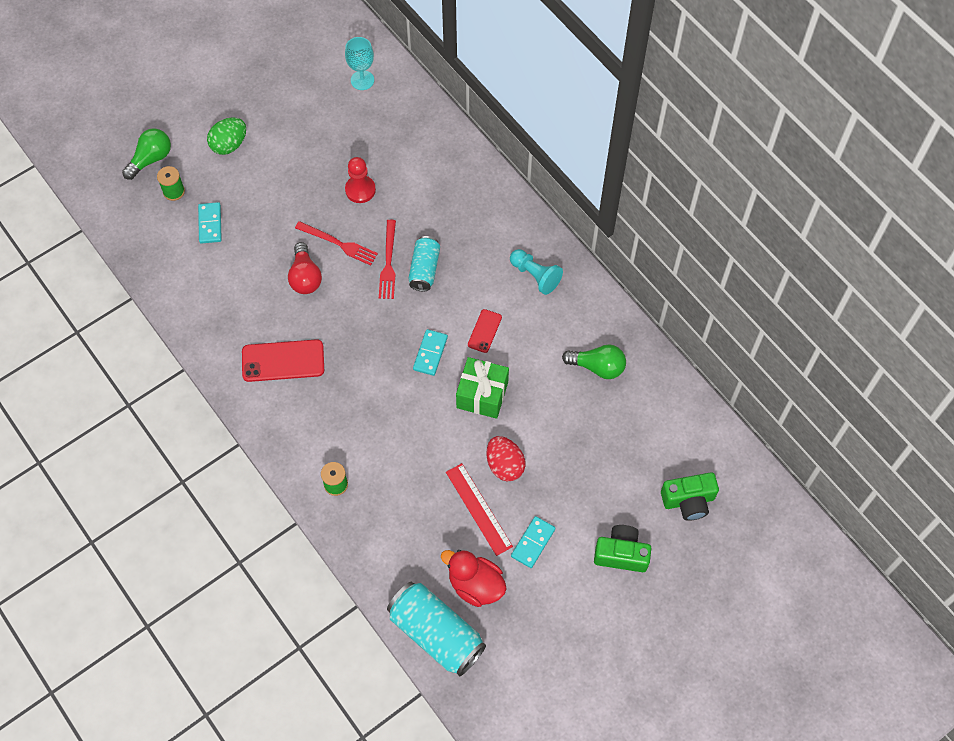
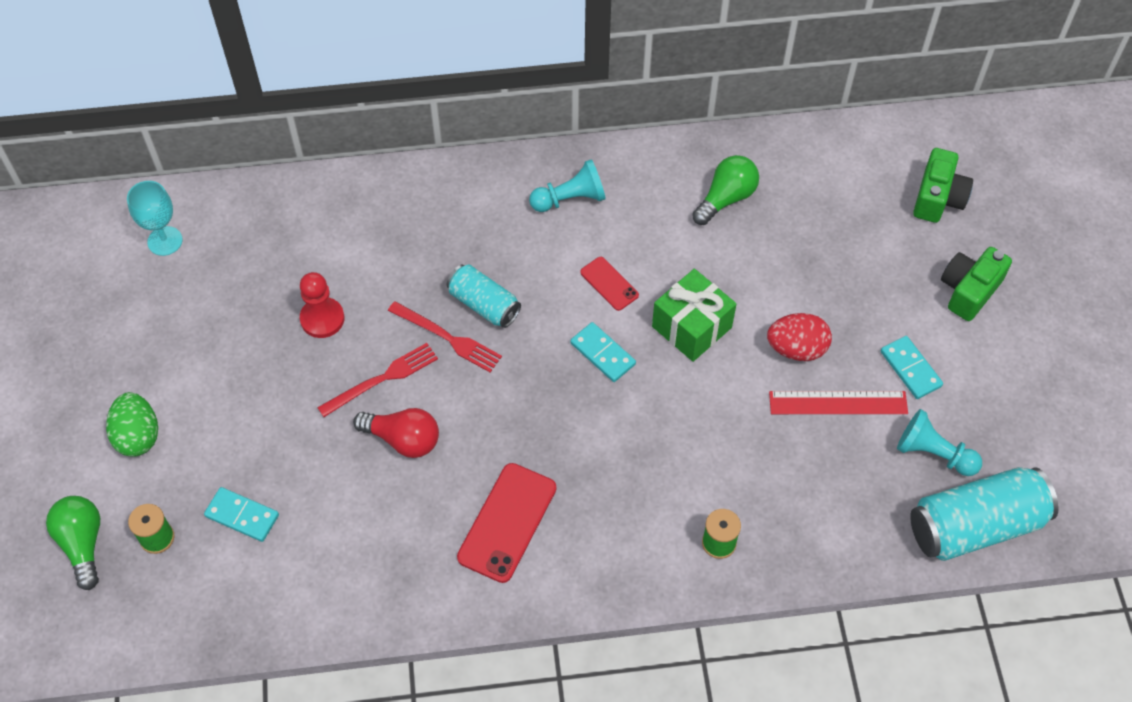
camera: 60 degrees left, 5 degrees down
(475, 585) = (933, 453): red duck -> turquoise pawn

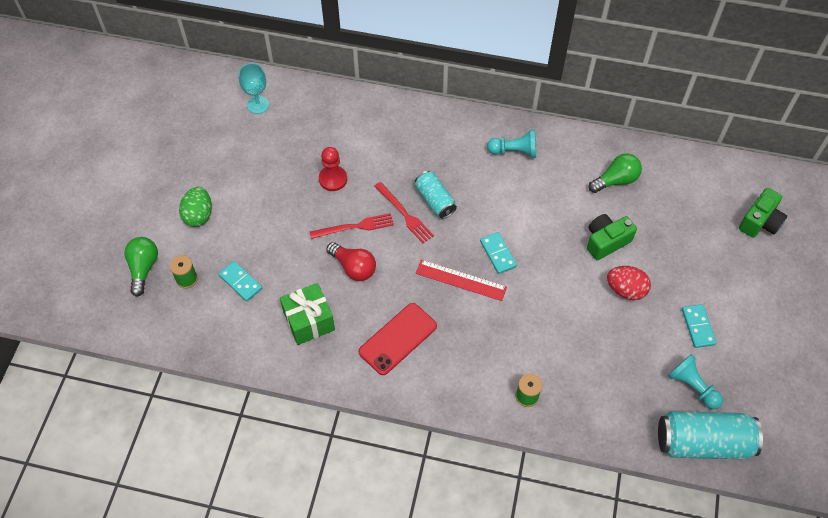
camera: 20 degrees right, 0 degrees up
(609, 284) = (519, 211): red phone -> none
(691, 327) = (561, 255): green gift -> green gift (309, 321)
(838, 403) = (640, 333): red ruler -> red ruler (461, 280)
(969, 291) = (758, 288): green camera -> green camera (606, 241)

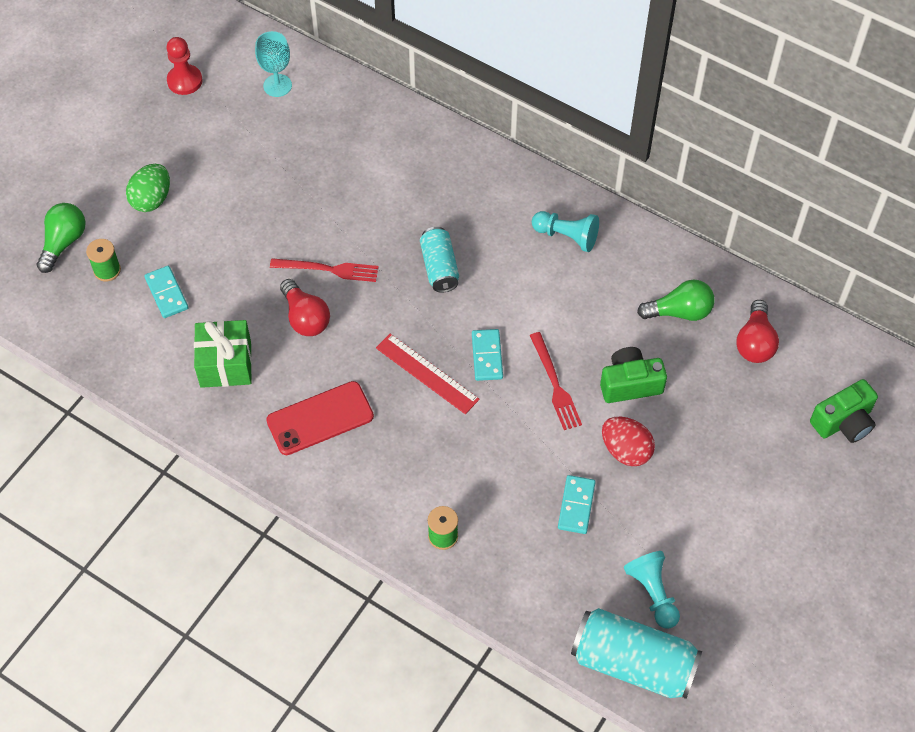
camera: 20 degrees right, 0 degrees up
(333, 179) = (327, 204): red pawn -> red pawn (184, 81)
(404, 214) = (395, 272): red fork -> red fork (555, 384)
(676, 186) = (755, 342): none -> red light bulb
(697, 327) = (695, 525): turquoise domino -> turquoise domino (576, 505)

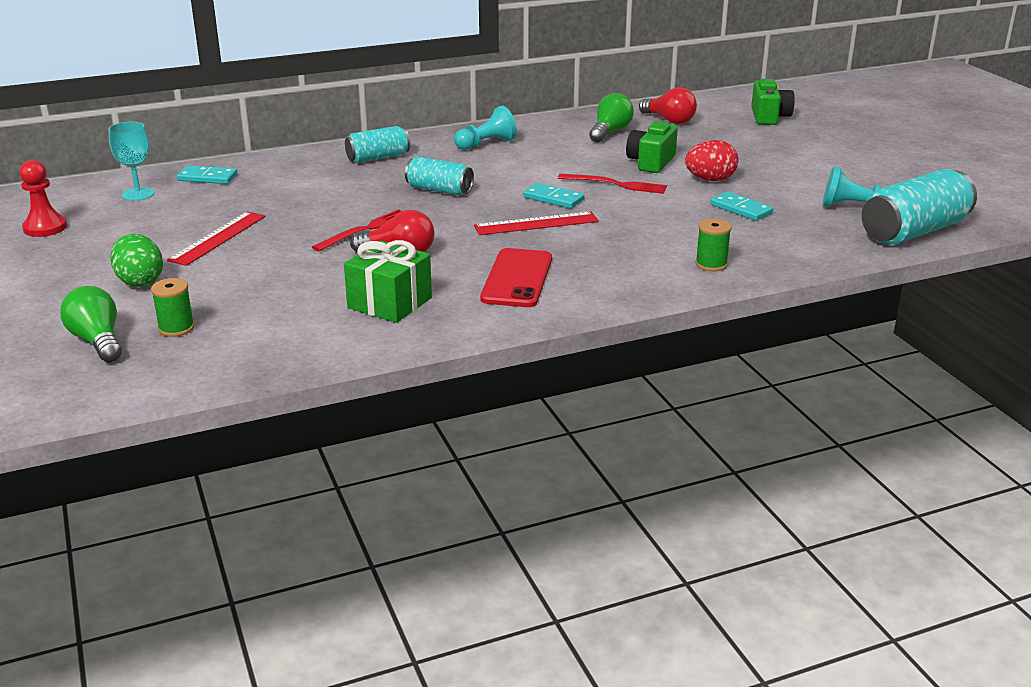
camera: 55 degrees left, 30 degrees down
(167, 293) = (260, 306): turquoise domino -> turquoise domino (207, 178)
(245, 191) = (218, 238): none -> red ruler
(470, 181) = (378, 158): none -> turquoise can

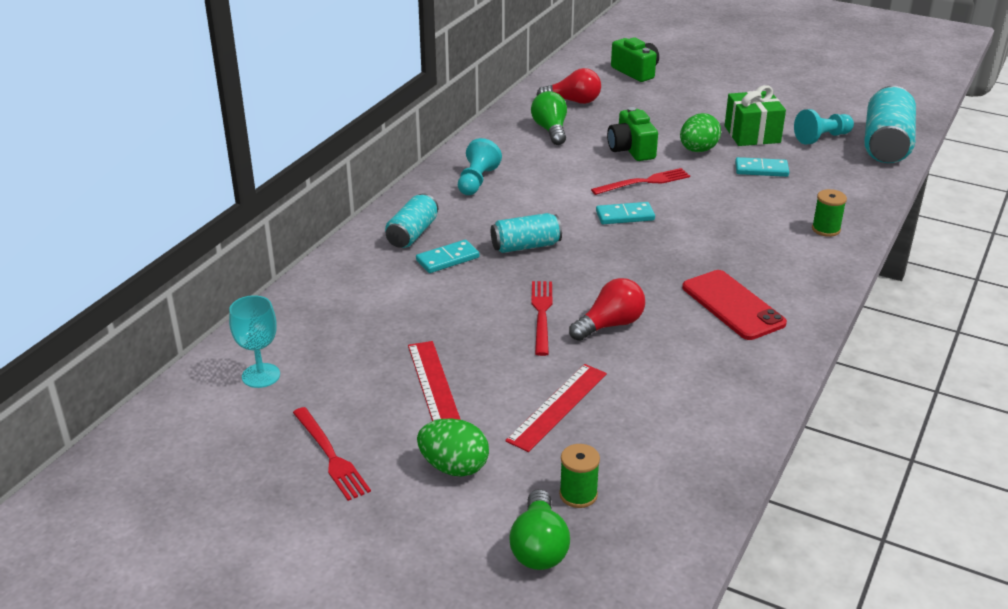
camera: 40 degrees left, 5 degrees up
(45, 228) = (241, 461): red pawn -> none
(90, 246) = (330, 456): none -> red fork
(97, 341) = (539, 547): green light bulb -> green light bulb turned 105 degrees counterclockwise
(207, 178) = (295, 325): turquoise domino -> turquoise domino (447, 259)
(389, 303) = (689, 376): green gift -> green gift (752, 134)
(536, 224) = (655, 246): red ruler -> red ruler (557, 406)
(710, 180) = (698, 150): red egg -> green egg

